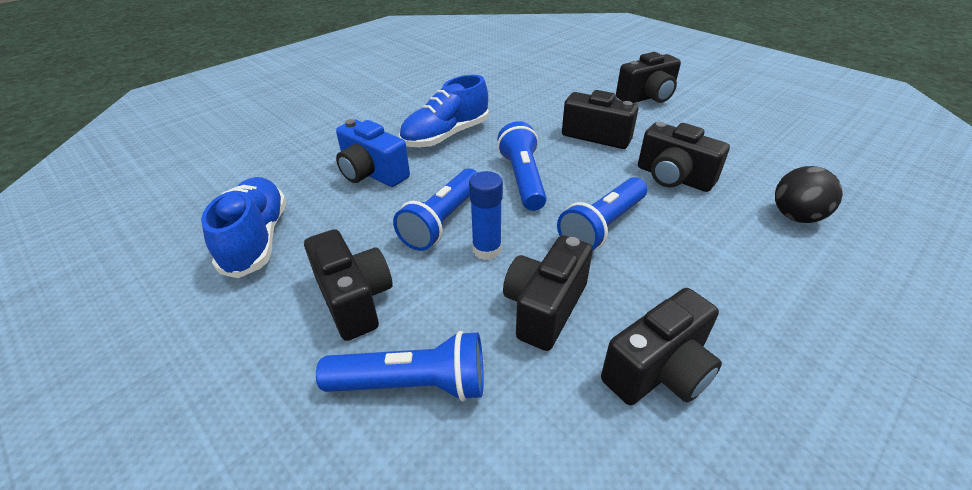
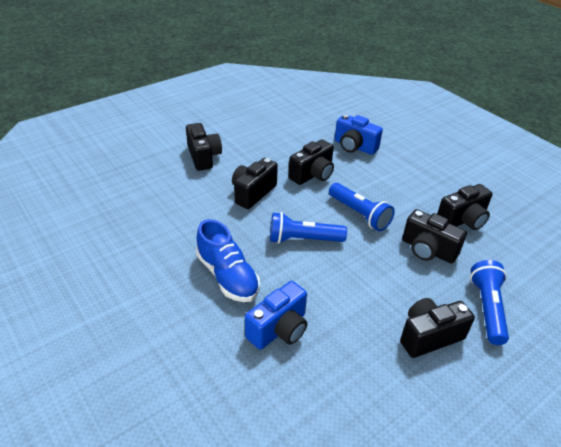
camera: 85 degrees left, 0 degrees up
(257, 239) = (366, 407): blue shoe -> none
(442, 221) = (349, 287): blue flashlight -> none
(487, 250) = (380, 267): blue glue stick -> none
(659, 371) = (462, 220): black camera -> black camera turned 90 degrees clockwise
(795, 216) = (354, 147): black ball -> blue camera

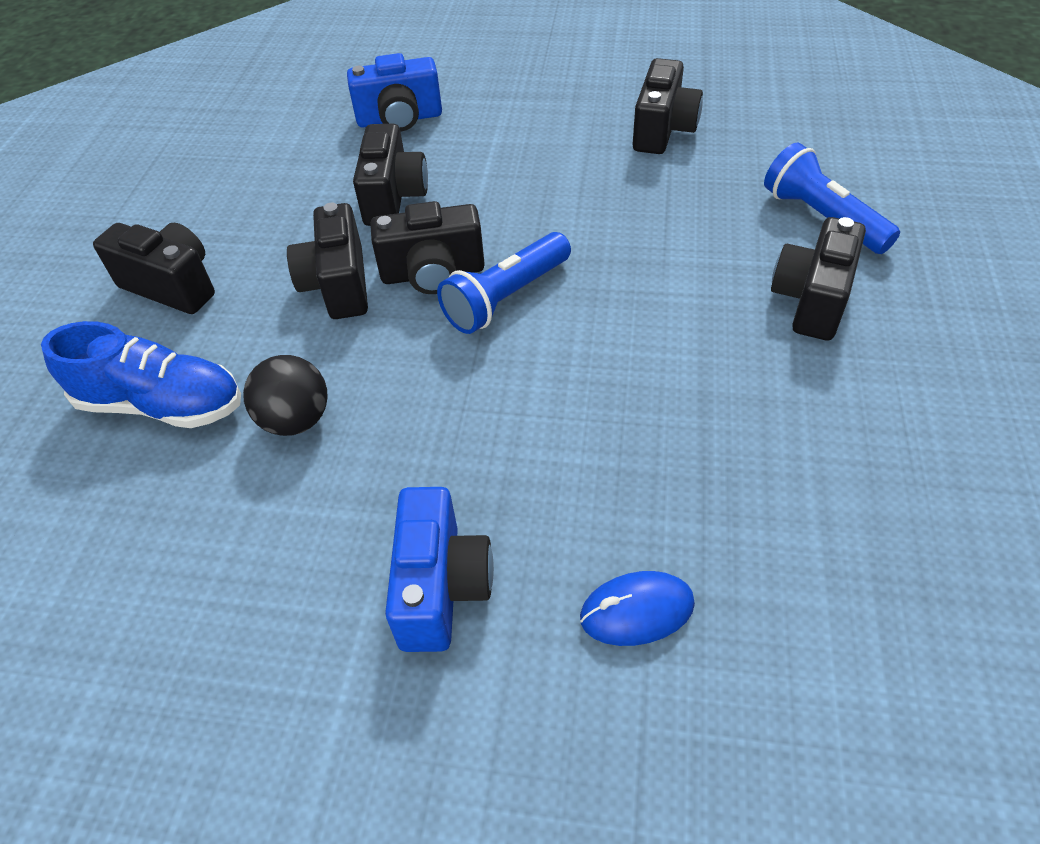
camera: 40 degrees left, 10 degrees up
(182, 227) = (296, 420): none -> black ball
(198, 380) = (637, 611): none -> blue mouse
(227, 276) = (472, 433): blue shoe -> blue shoe (162, 404)
(279, 329) = (641, 443): blue camera -> blue camera (441, 587)
(359, 214) = (532, 209): blue flashlight -> none
(428, 250) = (674, 195): black camera -> black camera (433, 273)

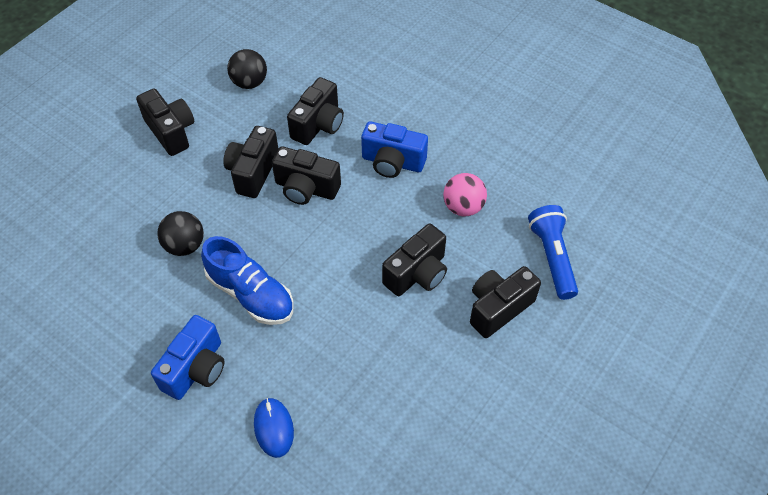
camera: 25 degrees right, 5 degrees up
(162, 404) = (129, 204): blue shoe -> blue shoe (251, 294)
(256, 188) = (249, 83): none -> black ball
(400, 119) = (359, 66): blue camera -> blue camera (392, 162)
(506, 297) = (334, 223): blue flashlight -> none
(637, 611) = (273, 428): blue mouse -> blue mouse turned 60 degrees clockwise
(663, 130) = (509, 147): black camera -> black camera (417, 273)
(664, 211) = (463, 207): none -> pink ball

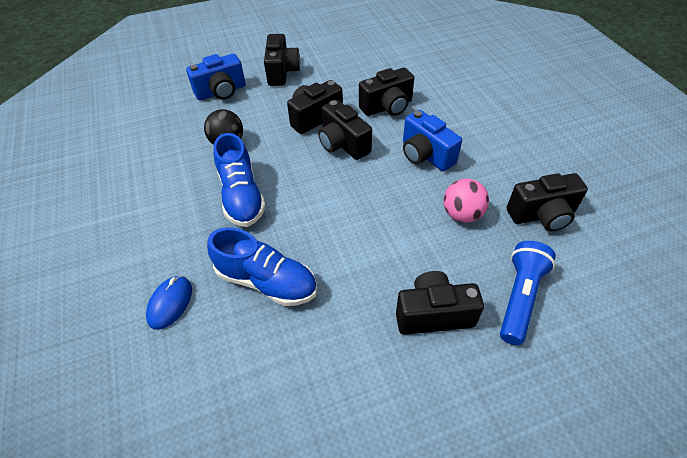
camera: 35 degrees right, 5 degrees down
(196, 369) = (159, 227): blue camera -> blue camera (221, 92)
(249, 83) = (359, 63): black ball -> none
(343, 359) = (266, 281): none -> blue shoe
(417, 273) = (381, 247): black camera -> black camera (542, 215)

